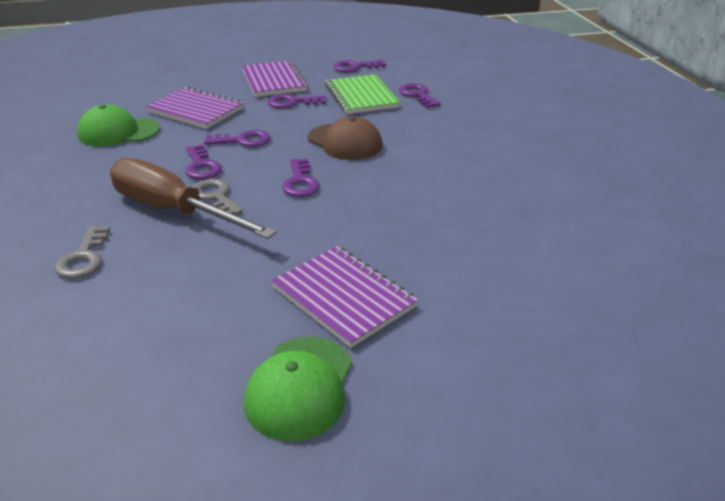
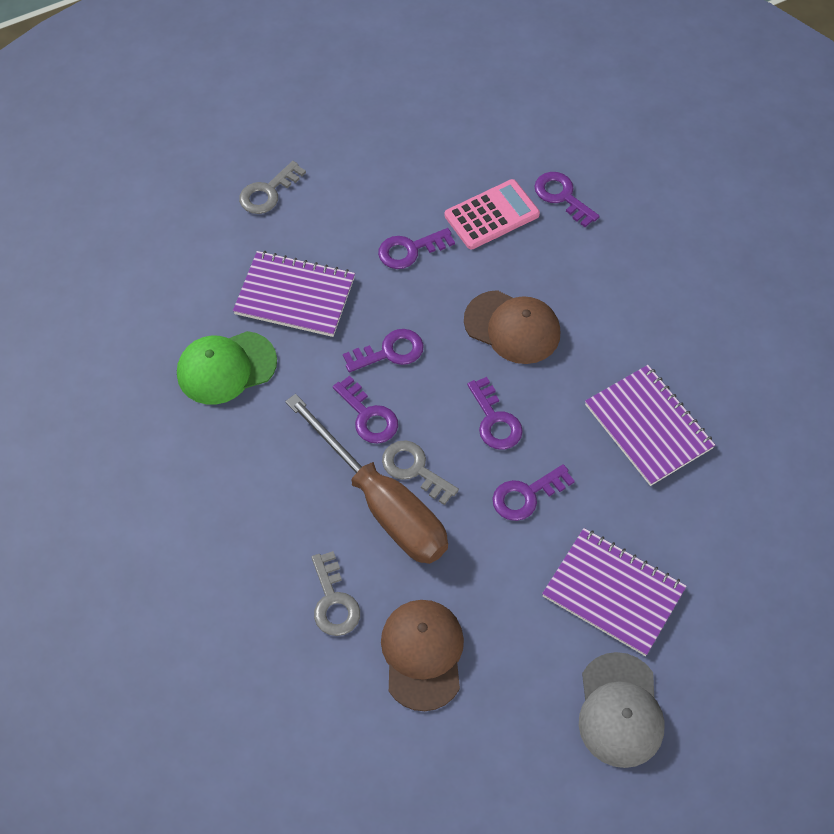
camera: 15 degrees left, 25 degrees up
(131, 306) = (422, 654): none -> brown cap
(174, 210) = (382, 504): brown screwdriver -> brown screwdriver turned 150 degrees counterclockwise
(214, 72) = (268, 192): none -> grey key
(274, 81) = (360, 198): purple notebook -> purple notebook (648, 426)
(300, 387) = (620, 710): green cap -> grey cap
(355, 67) = (454, 138): purple key -> purple key (526, 495)
(361, 96) = (492, 215): green notebook -> pink calculator

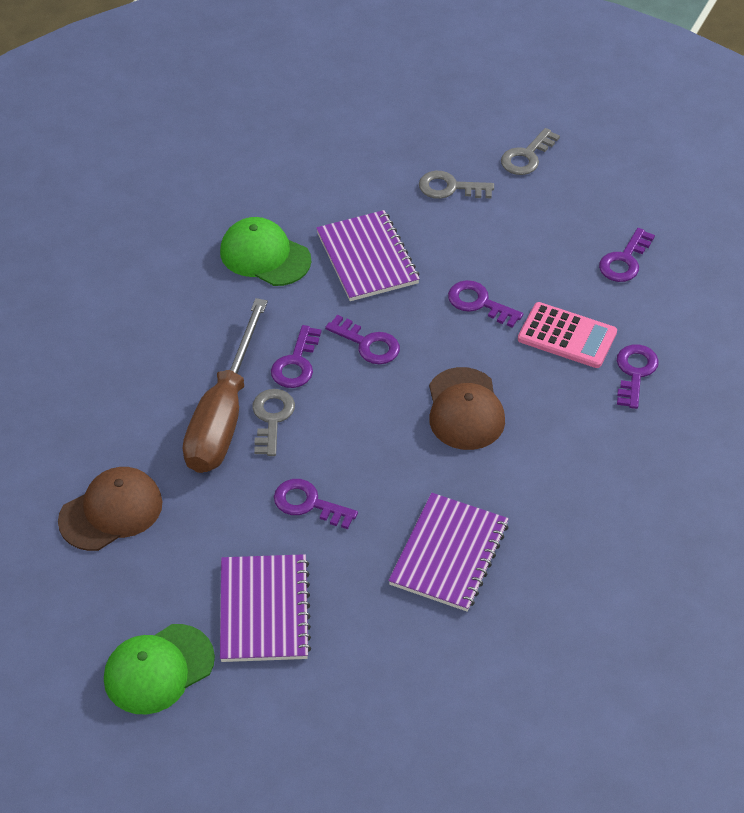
camera: 55 degrees right, 10 degrees down
(334, 601) = (115, 432): grey key -> grey key (526, 157)
(495, 420) = (362, 446): purple key -> purple key (624, 261)
(620, 710) = (158, 669): grey cap -> green cap

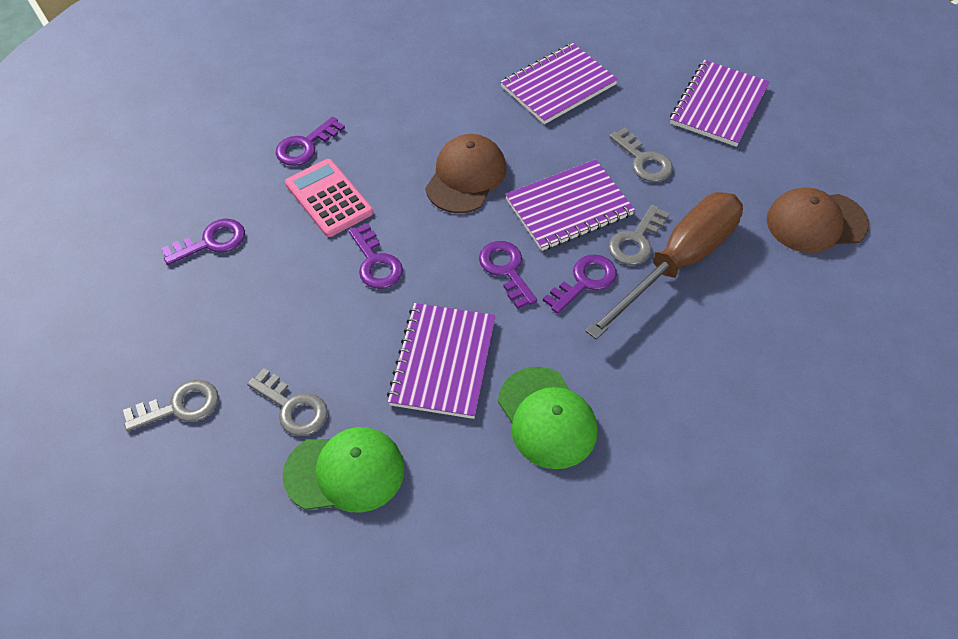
camera: 150 degrees left, 5 degrees up
(158, 669) = (815, 100): green cap -> green cap (345, 472)
(308, 504) = (644, 160): purple key -> grey key
(351, 422) = (569, 207): none -> purple notebook

